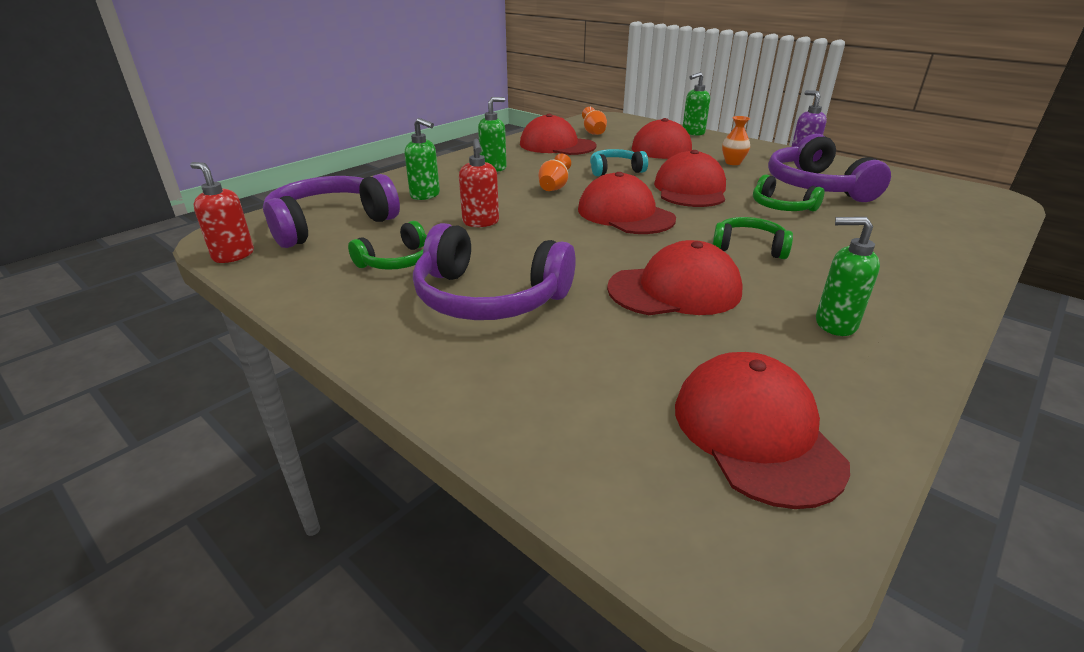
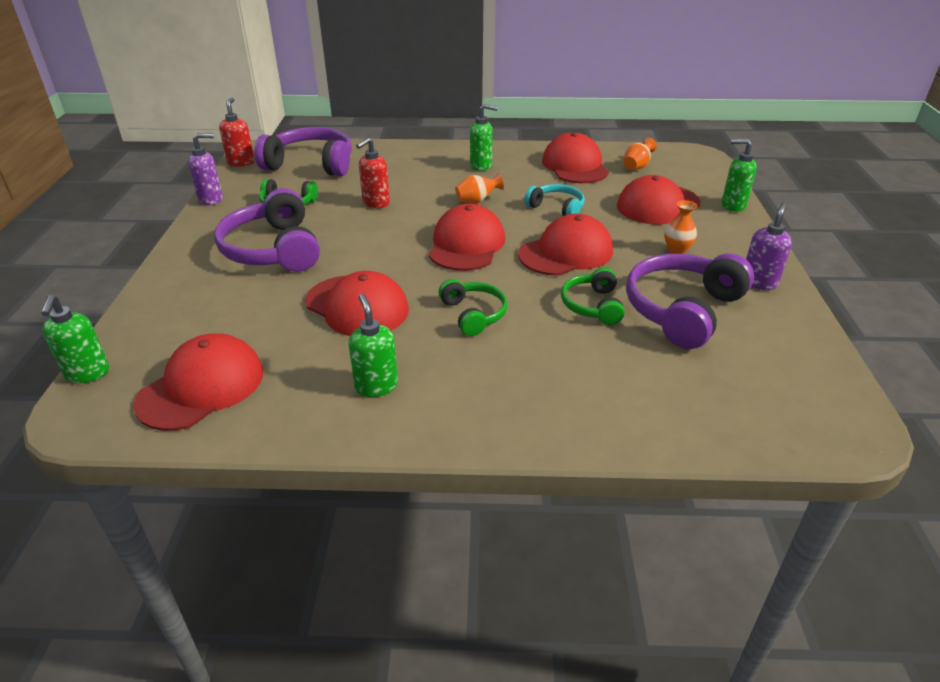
camera: 50 degrees right, 5 degrees up
(288, 299) = (211, 199): none -> purple soap dispenser
(425, 195) = (394, 168): green soap dispenser -> green soap dispenser (87, 373)

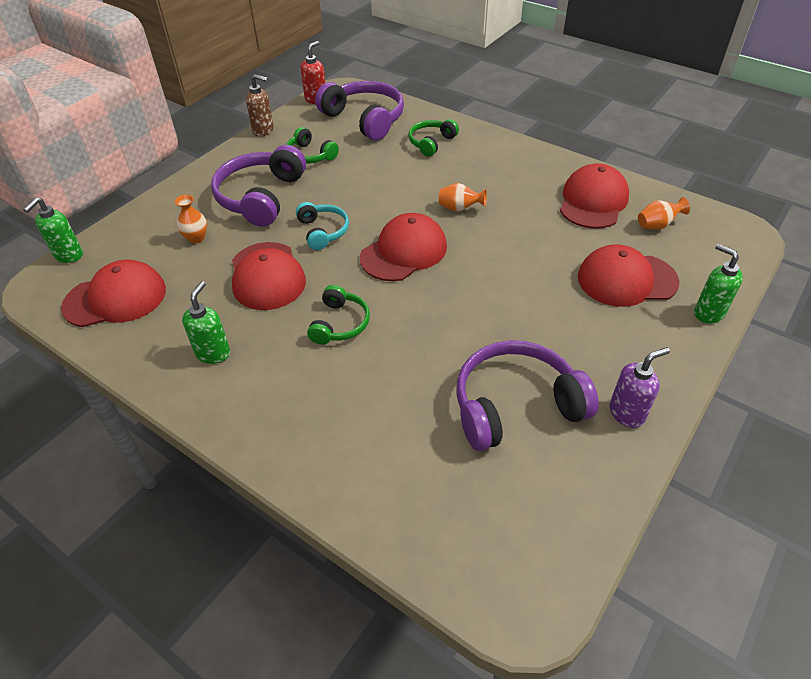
camera: 35 degrees right, 10 degrees up
(211, 199) = (263, 130): purple soap dispenser -> brown soap dispenser
(375, 203) = (375, 179): red soap dispenser -> none
(481, 166) = (503, 170): green soap dispenser -> none
(556, 208) = (522, 244): turquoise headphones -> turquoise headphones (323, 231)
(566, 252) = (478, 296): red cap -> none
(592, 305) = (442, 362): green headphones -> green headphones (431, 143)
(676, 250) = (585, 340): orange vase -> orange vase (196, 238)

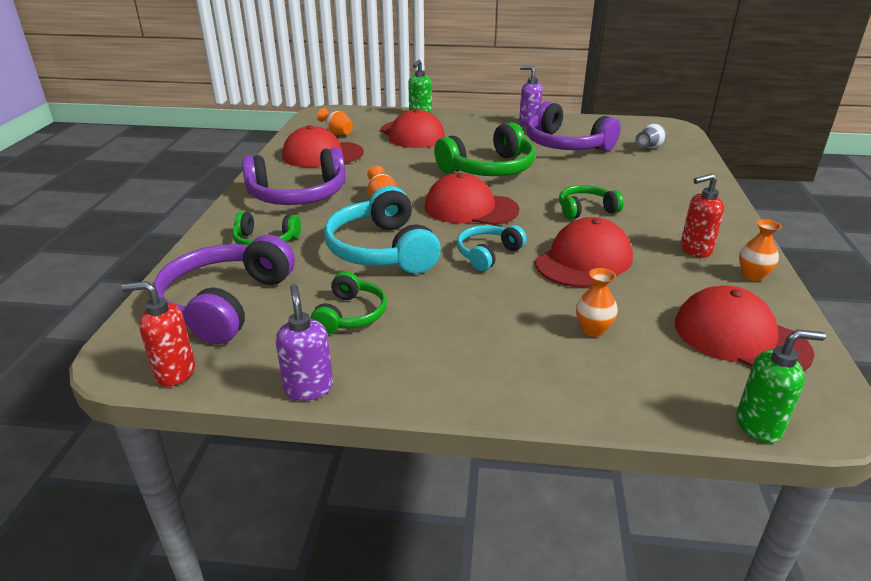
camera: 120 degrees left, 15 degrees down
(150, 361) = (752, 276): none -> orange vase
(213, 353) = (695, 250): green soap dispenser -> red soap dispenser
(261, 197) = (472, 316): purple headphones -> purple headphones (298, 195)
(263, 130) = (308, 388): brown soap dispenser -> purple soap dispenser
(374, 186) = (382, 250): none -> turquoise headphones
(450, 497) = (649, 148): none -> grey vase
(483, 300) = (489, 169): none -> green headphones

